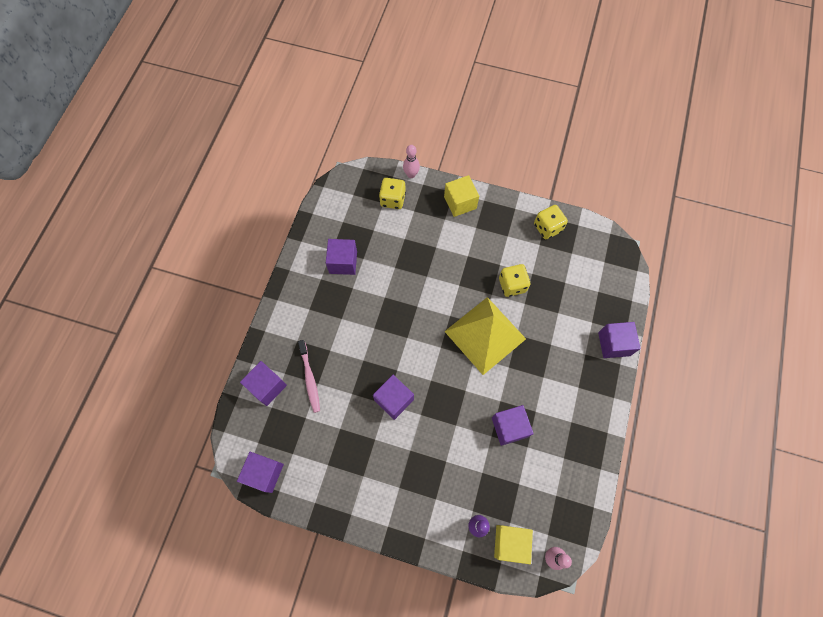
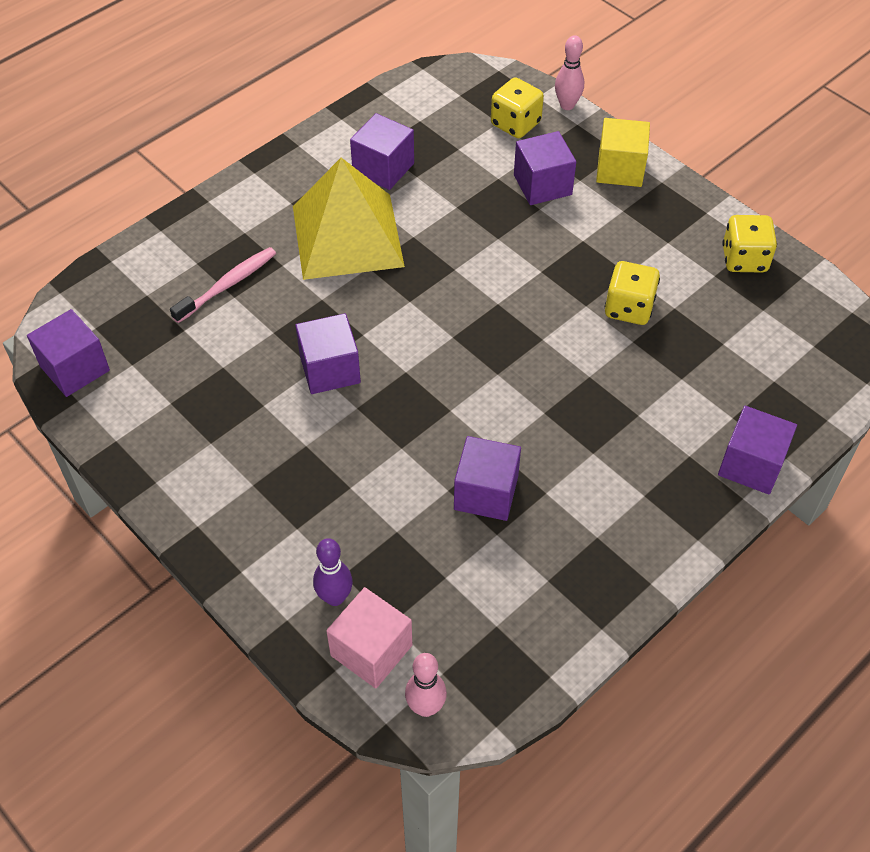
camera: 30 degrees right, 15 degrees down
(267, 386) = (160, 267): purple cube -> purple cube (542, 185)
(310, 378) = (227, 285): pink toothbrush -> pink toothbrush turned 150 degrees counterclockwise
(485, 335) = (535, 352): yellow pyramid -> yellow pyramid (347, 236)
(510, 543) = (371, 650): yellow cube -> pink cube

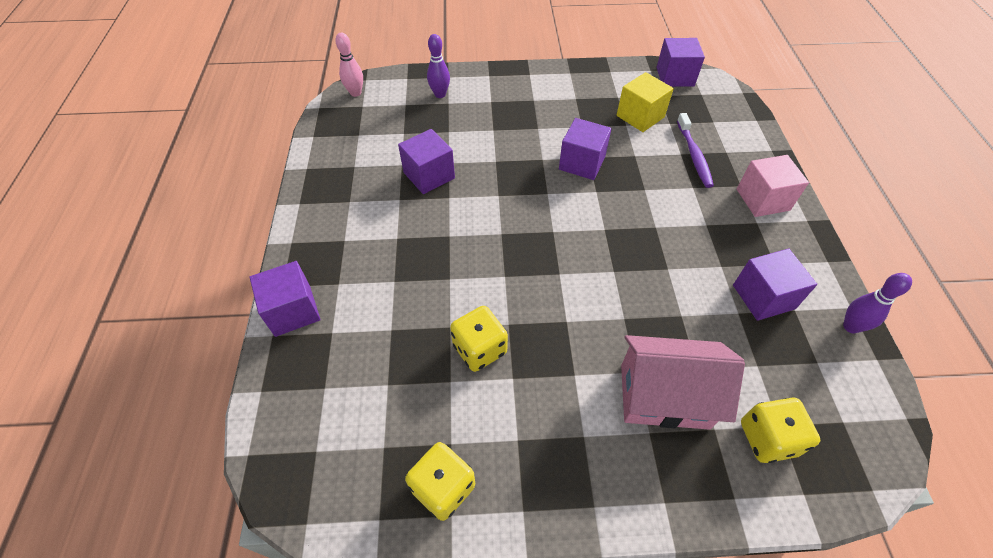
camera: 130 degrees right, 0 degrees up
(227, 285) = (694, 155): pink toothbrush -> purple toothbrush
(347, 236) = (697, 233): yellow pyramid -> none
(363, 113) = (851, 326): none -> purple bowling pin
(371, 650) = (401, 92): pink cube -> pink cube (762, 199)
(542, 185) = (664, 396): purple cube -> pink house
(567, 105) = (772, 513): pink bowling pin -> none
(620, 169) = (639, 481): yellow cube -> yellow cube (640, 116)

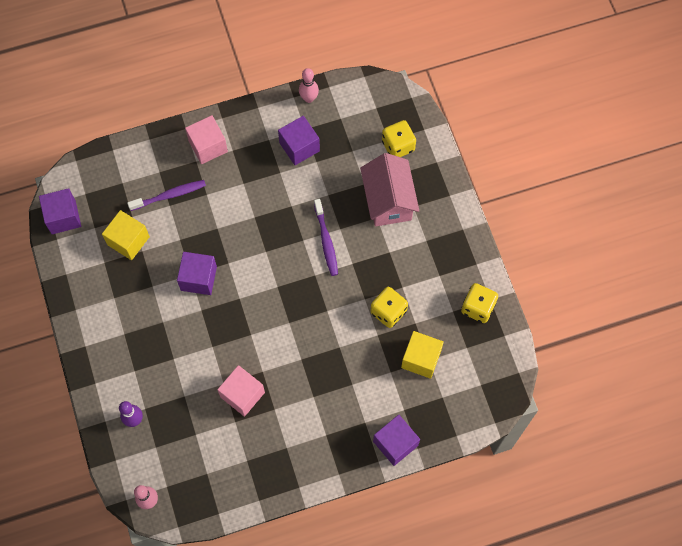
camera: 105 degrees left, 15 degrees up
(393, 374) = (421, 359): none -> yellow cube
(429, 175) = (242, 394): purple cube -> pink cube
(608, 297) = (326, 240): none -> purple toothbrush
(851, 326) = (309, 98): purple bowling pin -> pink bowling pin

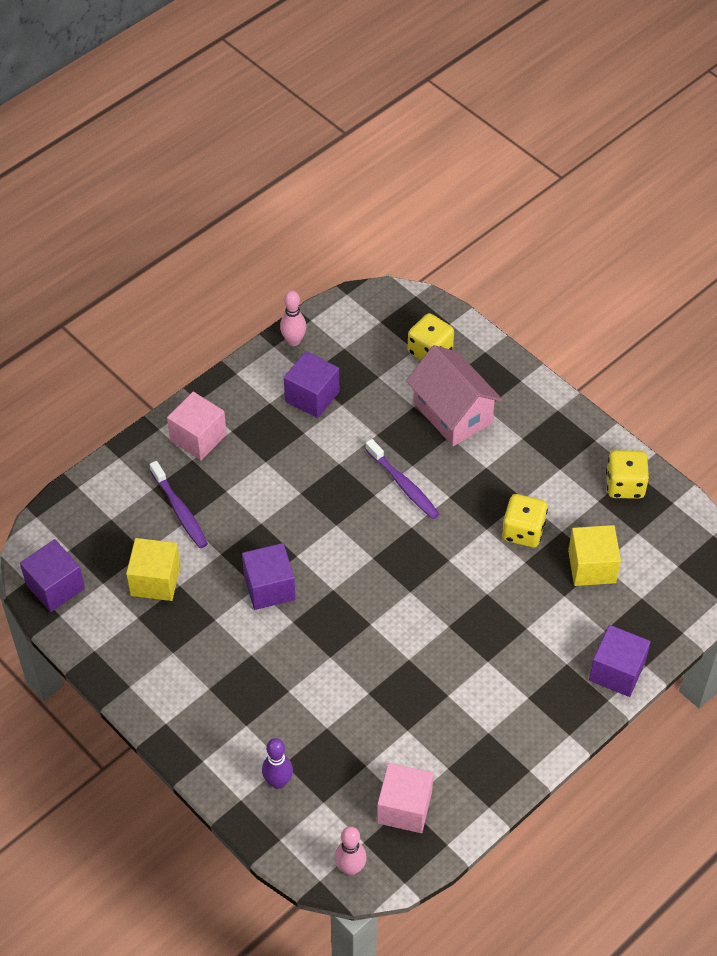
camera: 25 degrees left, 15 degrees down
(169, 195) = (179, 510): purple toothbrush -> purple toothbrush turned 105 degrees clockwise
(242, 394) = (399, 695): pink cube -> pink cube (404, 808)

